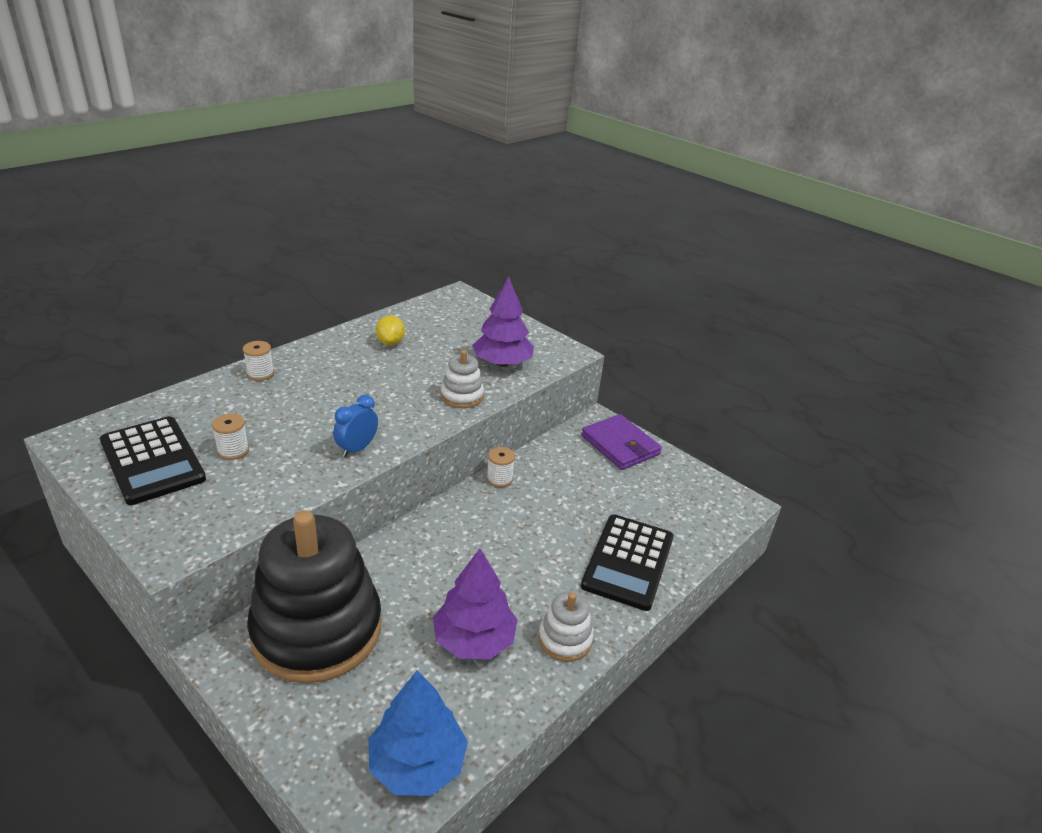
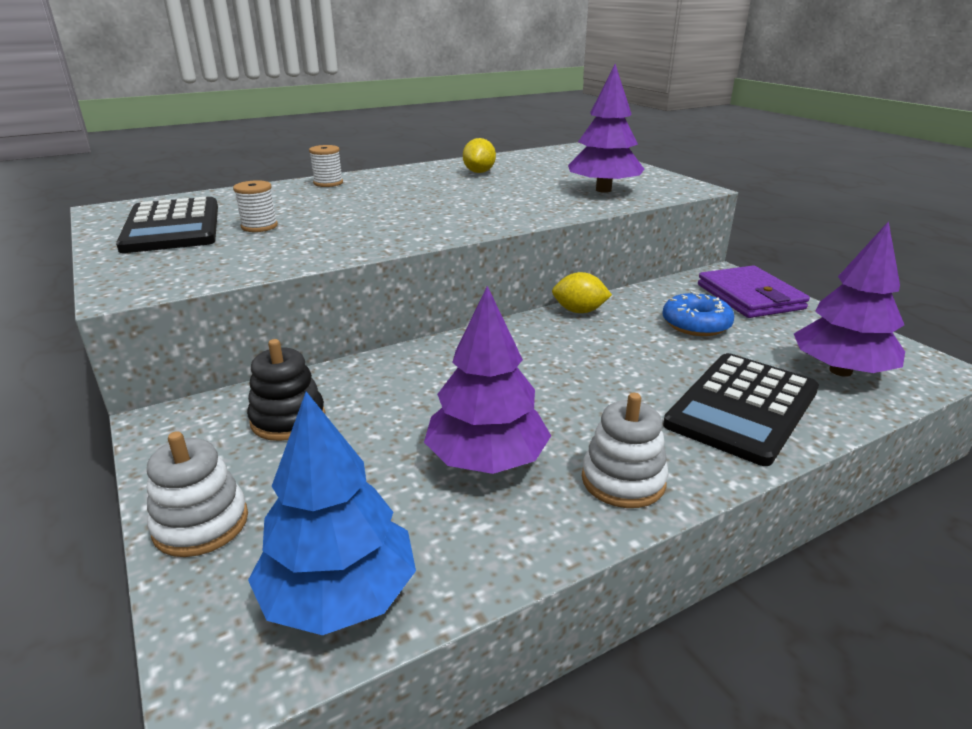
camera: 20 degrees right, 5 degrees down
(317, 630) = (288, 419): black stacking toy -> black stacking toy, size x0.43
(357, 449) = (396, 235): blue clock -> none
(462, 396) = (543, 208): white stacking toy -> white stacking toy (201, 524)
(499, 479) = (579, 311): white spool -> yellow lemon
(586, 482) = (696, 324): none -> blue donut
(685, 516) = (840, 371): none -> purple tree

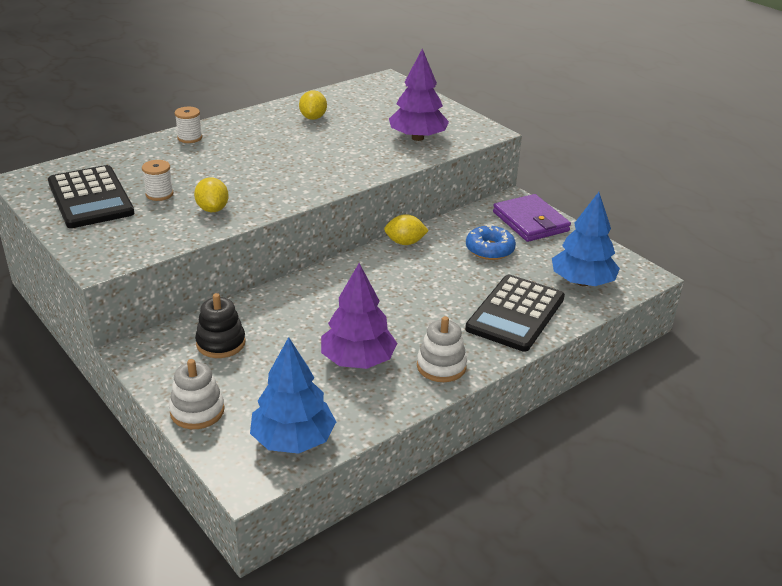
camera: 10 degrees left, 5 degrees up
(317, 242) = (212, 209): none -> yellow lemon
(840, 371) = (582, 282): purple tree -> blue tree

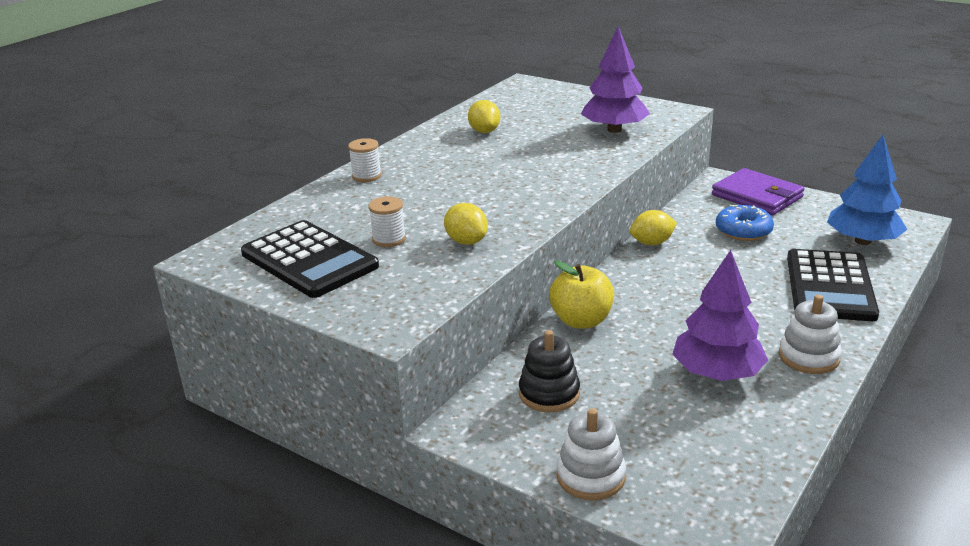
camera: 15 degrees left, 5 degrees down
(293, 293) = (581, 321): none -> yellow apple
(293, 440) = (728, 478): blue tree -> none

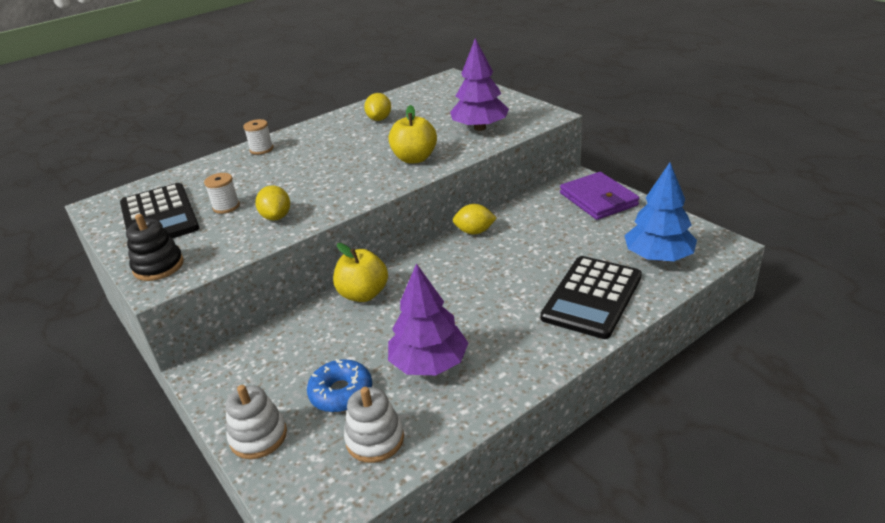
camera: 20 degrees right, 5 degrees up
(549, 393) = (288, 355): black stacking toy -> black stacking toy (158, 266)
(571, 166) = (415, 158): none -> yellow apple
(743, 231) = (559, 231): blue donut -> blue donut (341, 393)
(808, 357) = (517, 363): white stacking toy -> white stacking toy (375, 439)

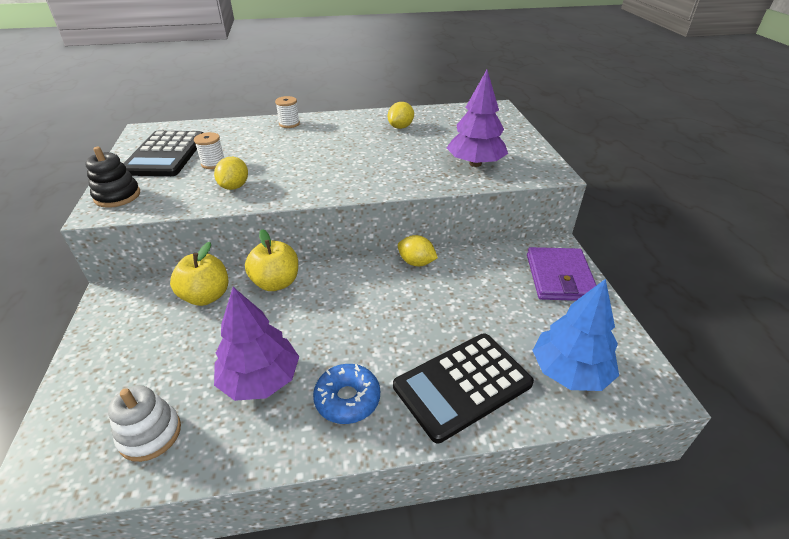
camera: 25 degrees right, 5 degrees up
(258, 436) = (83, 378): white stacking toy -> none
(341, 393) = (172, 370): blue donut -> blue donut (347, 399)
(415, 158) = (390, 173): yellow apple -> yellow apple (206, 296)

